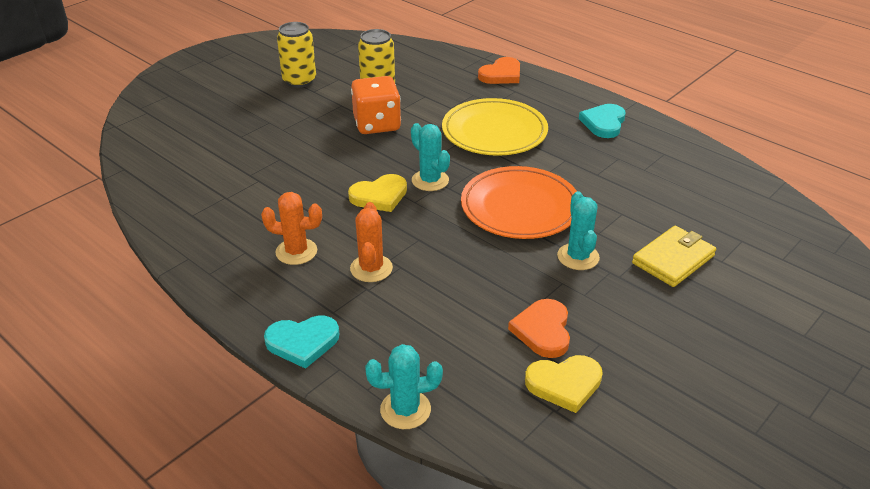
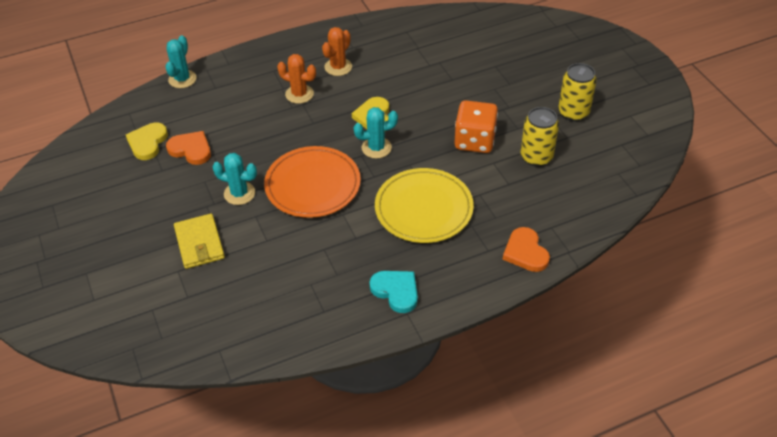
camera: 115 degrees right, 10 degrees up
(302, 342) = (258, 55): turquoise heart -> none

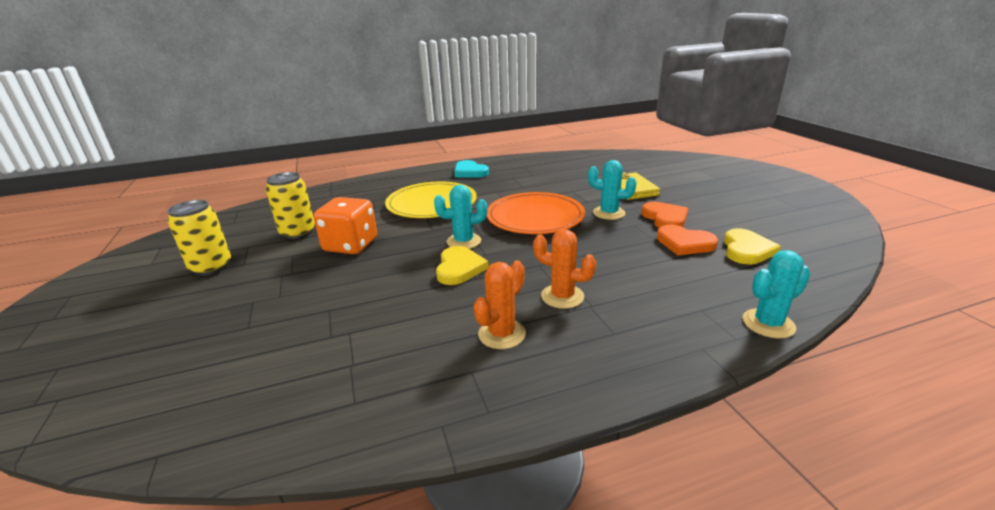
camera: 175 degrees left, 20 degrees down
(182, 79) = (768, 323): turquoise cactus -> turquoise cactus turned 45 degrees clockwise
(525, 252) = (363, 185): orange heart -> orange heart (665, 218)

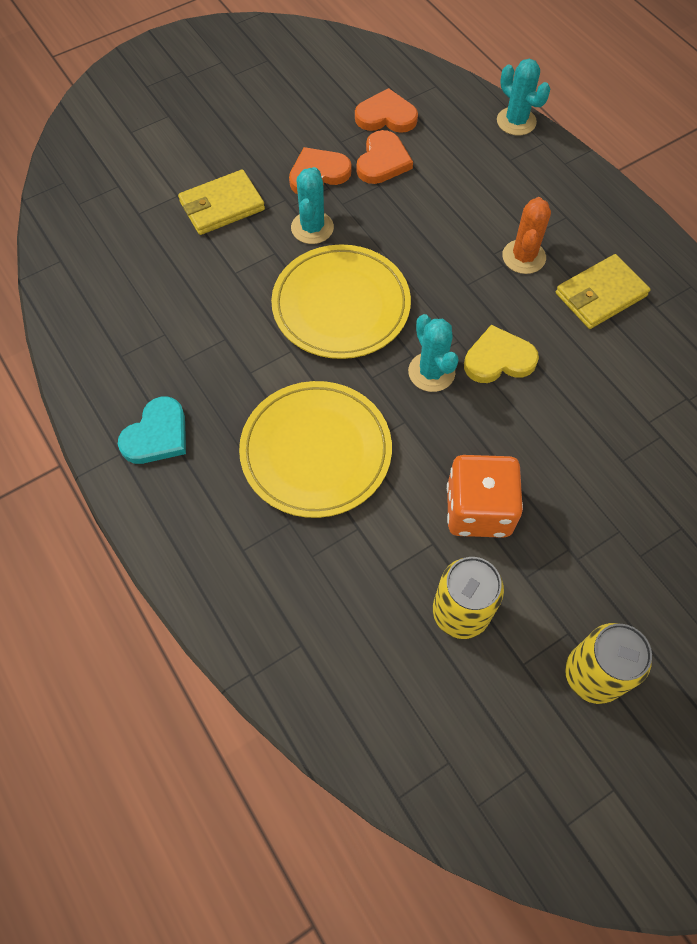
camera: 105 degrees left, 35 degrees up
(501, 334) = (600, 295): orange cactus -> yellow wallet
(535, 217) = (341, 305): orange plate -> yellow plate
(746, 250) = (386, 116): yellow heart -> orange heart

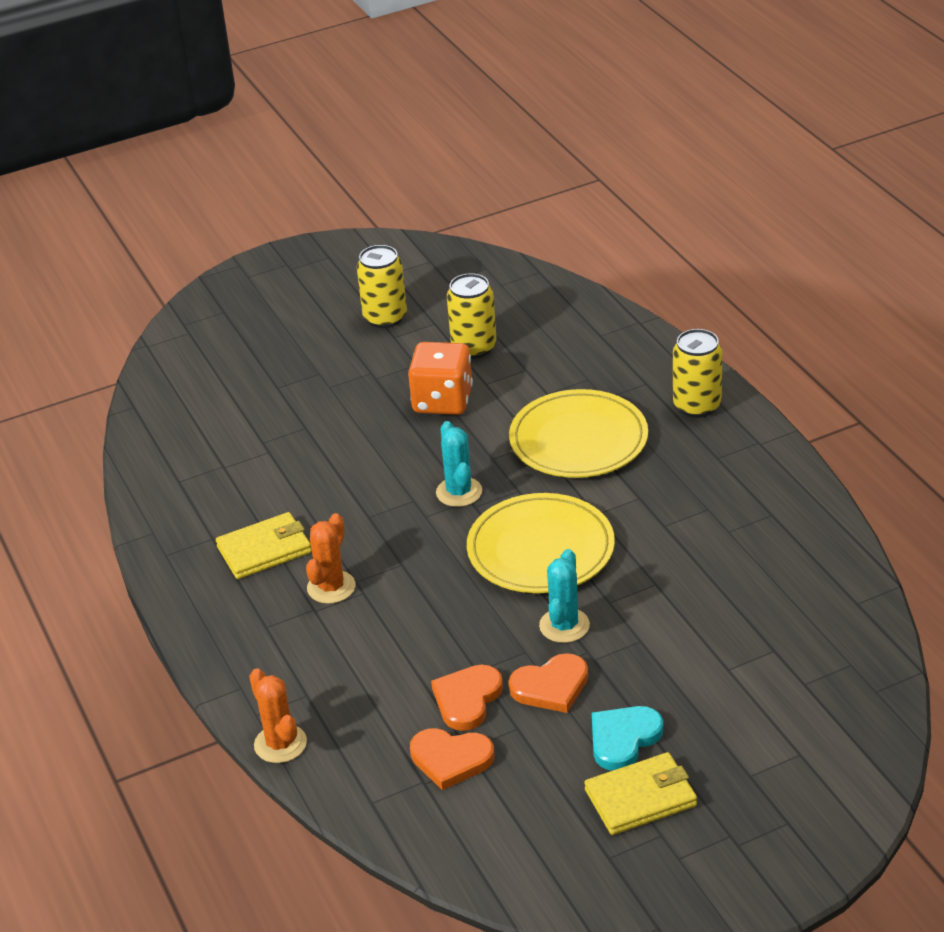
camera: 170 degrees left, 25 degrees down
(157, 435) = (727, 454): turquoise heart -> turquoise heart (623, 739)
(184, 511) = (697, 406): none -> yellow can
(222, 206) = (672, 654): yellow wallet -> yellow wallet (641, 798)
(498, 359) = (390, 500): yellow heart -> none
(516, 121) = (280, 744): turquoise cactus -> orange cactus

